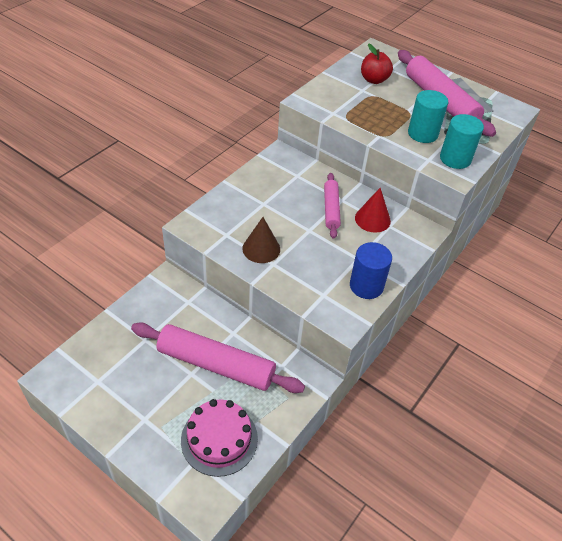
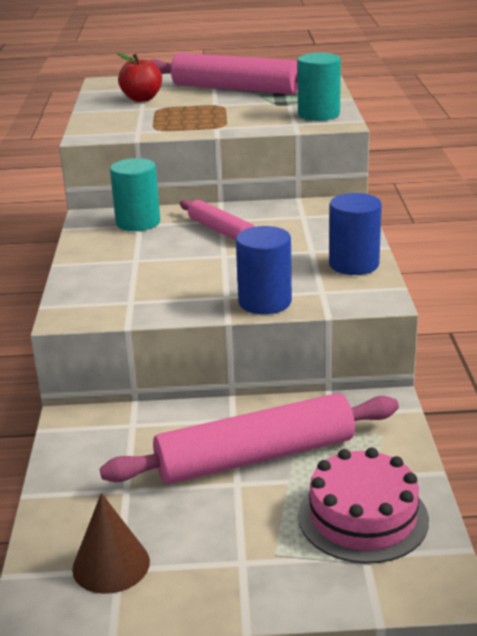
camera: 35 degrees left, 20 degrees down
(261, 249) = (192, 292): brown cone -> brown cone (111, 565)
(286, 282) = (265, 302): none -> blue cylinder
(372, 219) = (278, 219): red cone -> none
(422, 134) = (258, 112): turquoise cylinder -> turquoise cylinder (138, 222)

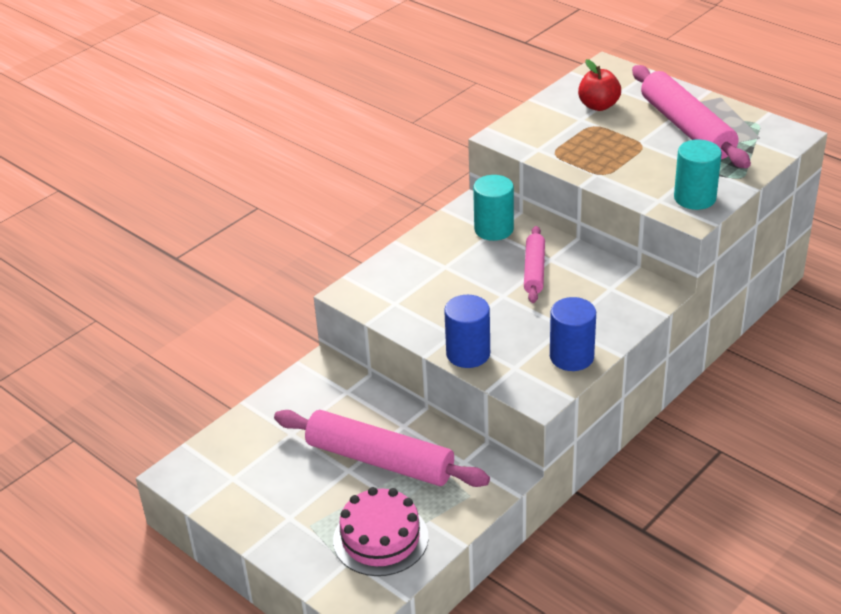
camera: 45 degrees right, 10 degrees up
(111, 565) = (232, 473): brown cone -> none

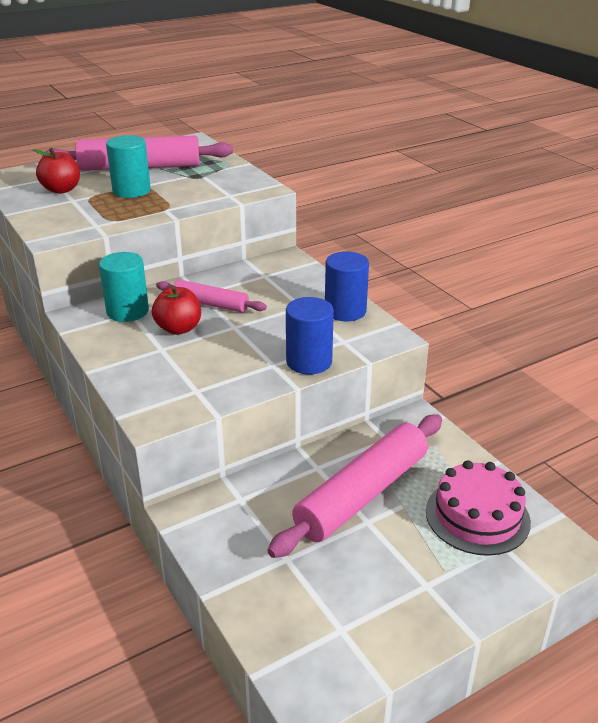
camera: 75 degrees left, 5 degrees down
(482, 265) = (179, 328): none -> red apple
(695, 198) = (240, 183): turquoise cylinder -> turquoise cylinder (131, 191)

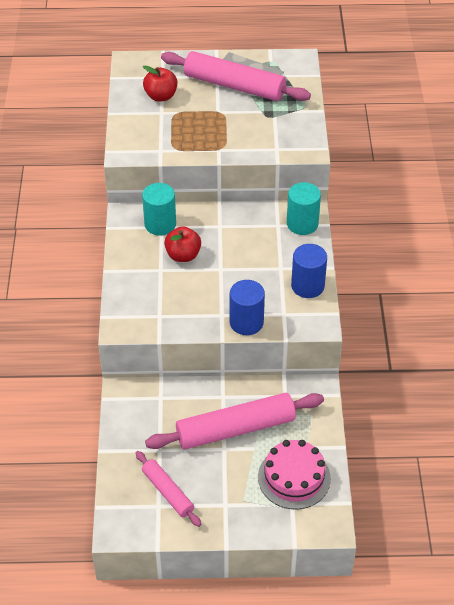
camera: 30 degrees right, 15 degrees up
(131, 191) = (209, 116): turquoise cylinder -> turquoise cylinder (302, 224)
(210, 304) = (219, 240): pink rolling pin -> pink rolling pin (168, 492)

